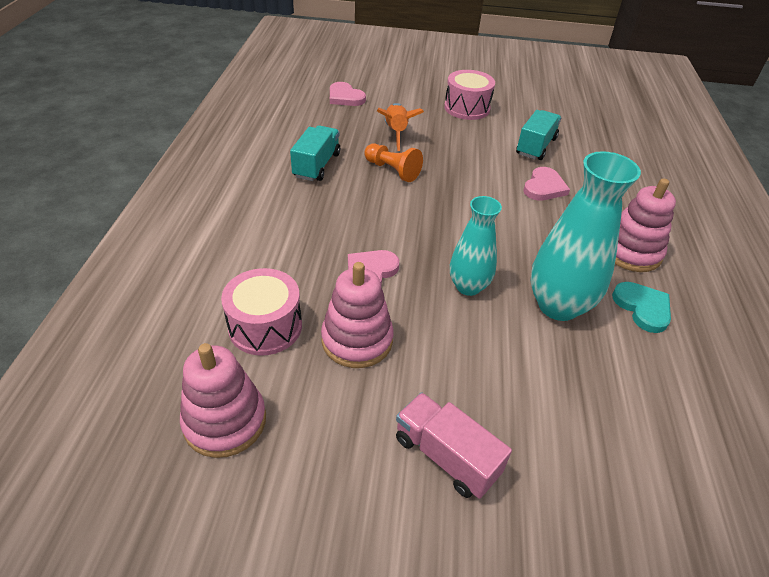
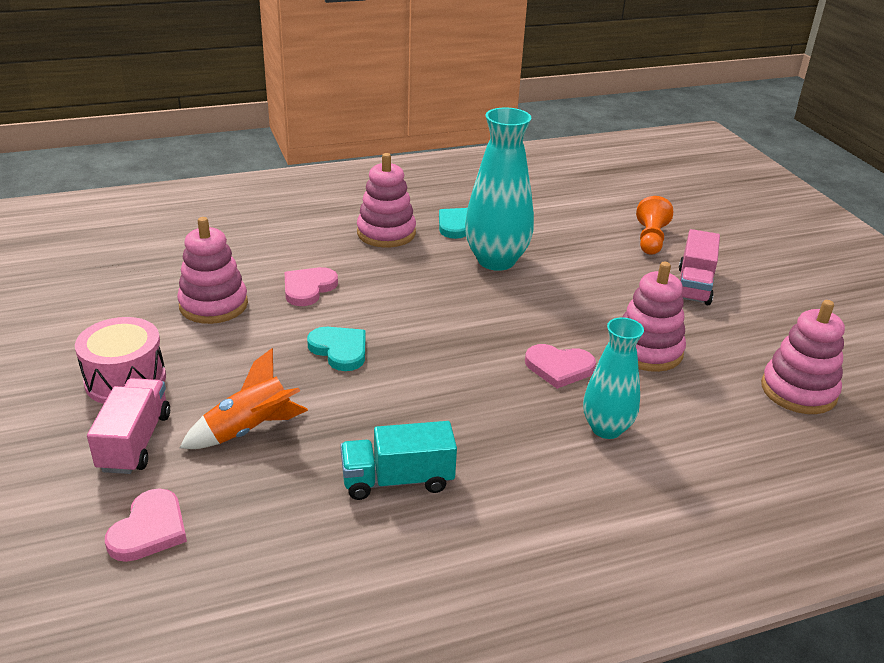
camera: 115 degrees left, 10 degrees down
(265, 326) = (695, 409): pink drum -> none
(392, 170) = (357, 405): orange pawn -> orange pawn (650, 239)
(410, 103) = (135, 442): none -> pink truck
(455, 180) = (340, 350): none -> turquoise heart
(468, 286) = (519, 307): turquoise vase -> turquoise vase (606, 428)
(536, 146) = (213, 305): turquoise truck -> pink stacking toy
(544, 187) = (308, 288): pink heart -> pink heart turned 60 degrees counterclockwise

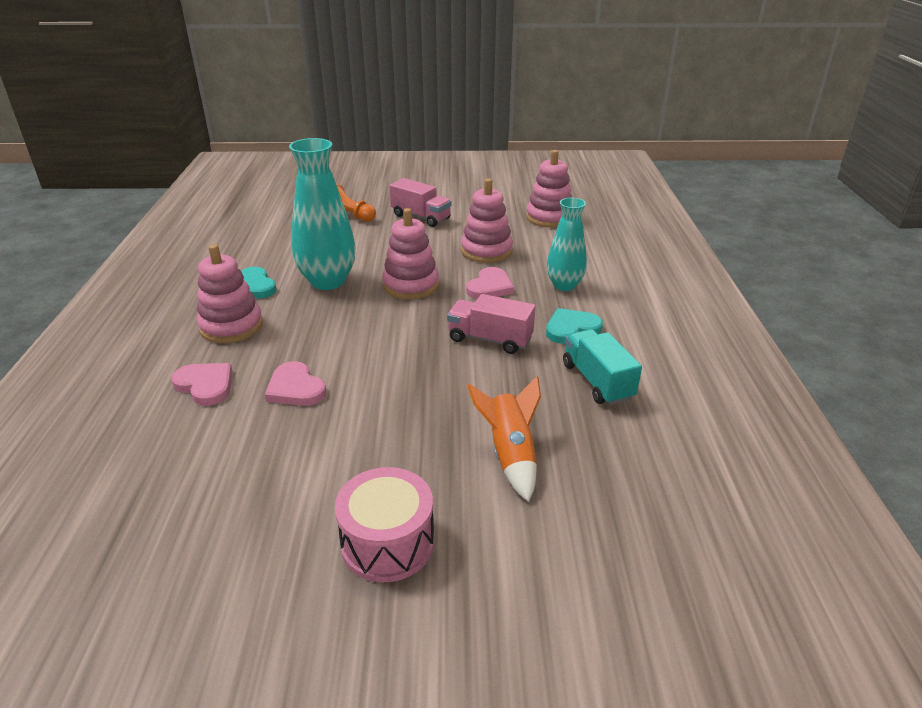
camera: 70 degrees left, 0 degrees up
(135, 442) = (502, 539): pink truck -> pink truck (490, 339)
(149, 529) = (634, 534): pink heart -> pink heart (205, 385)
(213, 305) = (280, 459): pink stacking toy -> pink stacking toy (411, 285)
(340, 350) = (413, 384): turquoise heart -> turquoise heart (571, 329)
(397, 480) = (597, 381): turquoise truck -> turquoise truck turned 150 degrees clockwise

